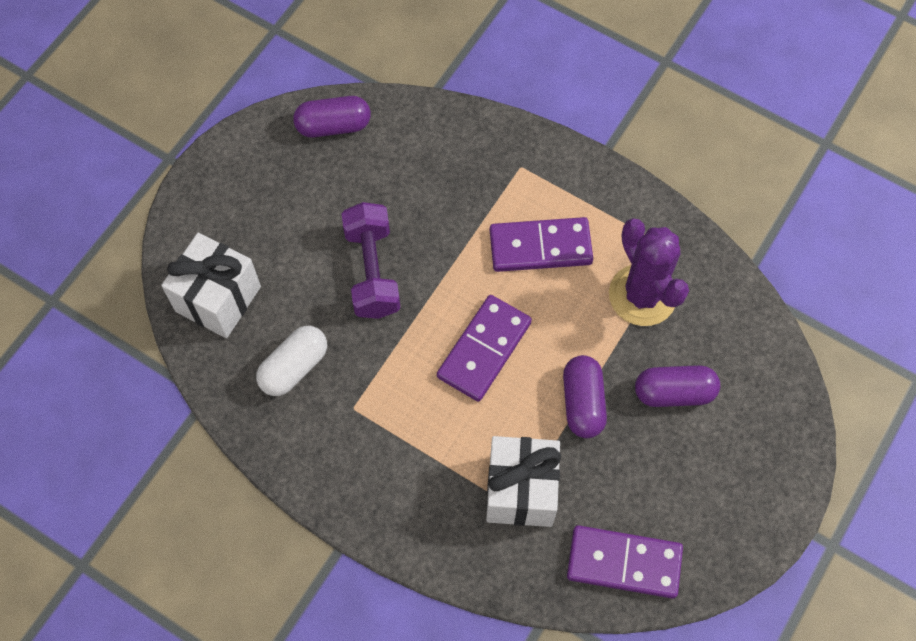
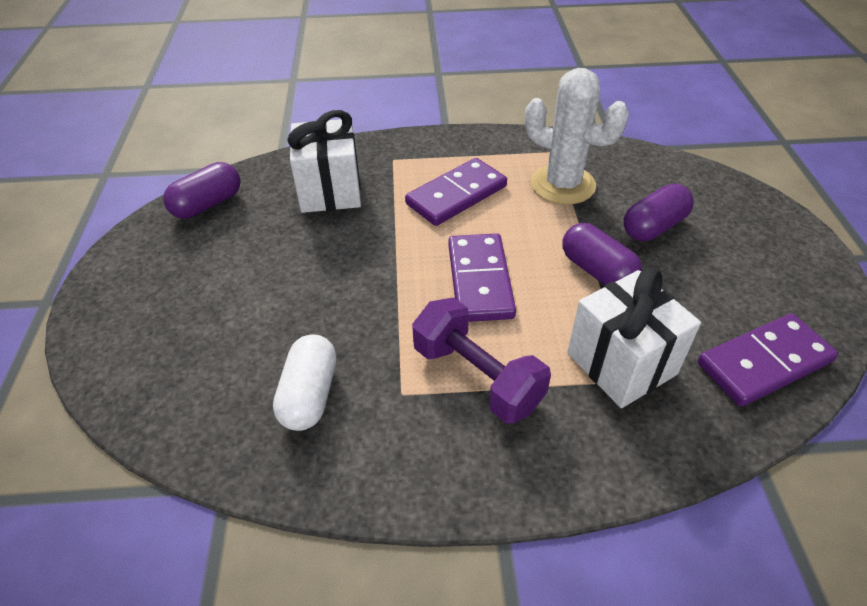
camera: 35 degrees left, 20 degrees down
(218, 299) = (178, 383): white gift -> white gift (330, 191)
(372, 271) = (326, 279): purple dumbbell -> purple dumbbell (477, 377)
(642, 295) = (563, 185): purple cactus -> white cactus

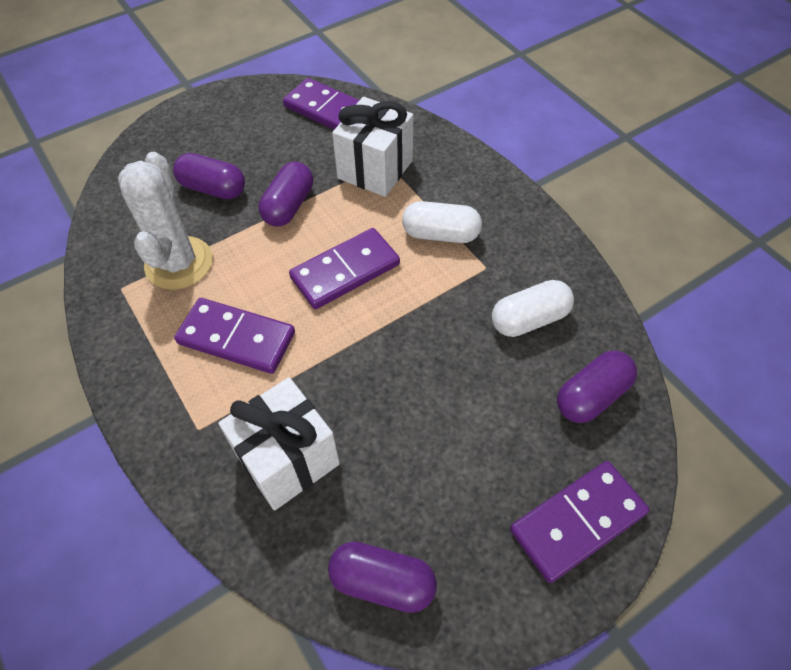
camera: 120 degrees left, 10 degrees up
(122, 318) = (577, 522): none -> purple domino
(191, 394) = (591, 396): none -> purple capsule
(477, 377) = (440, 234): purple dumbbell -> white capsule

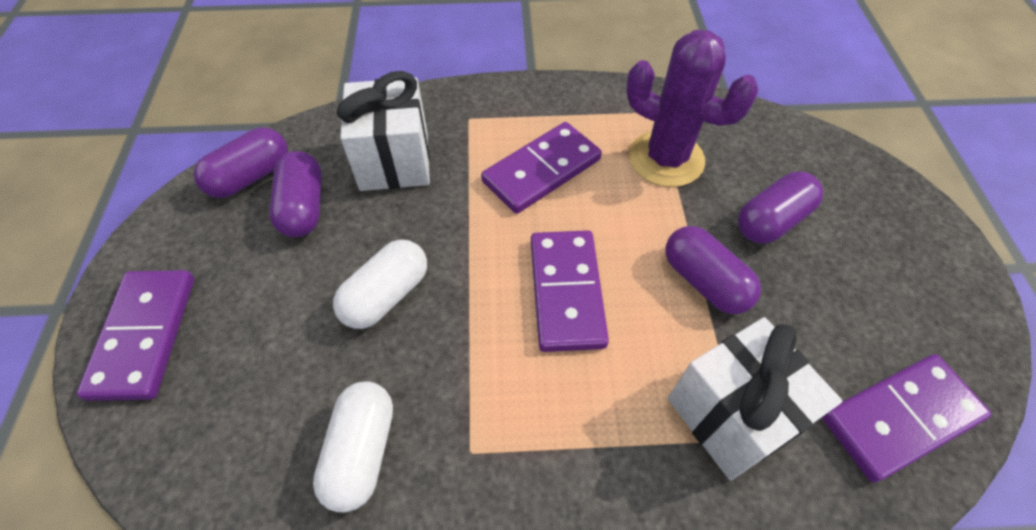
camera: 120 degrees right, 0 degrees up
(179, 263) = (666, 159): white cactus -> purple cactus
(440, 234) = (560, 430): white capsule -> white capsule (386, 295)
(591, 396) = (222, 447): purple capsule -> purple capsule (303, 207)

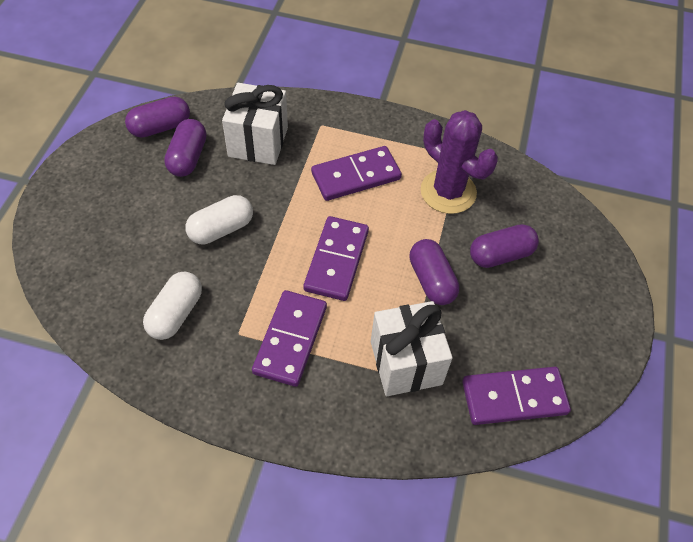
camera: 15 degrees right, 0 degrees up
(144, 336) = (70, 211): purple domino -> purple domino (290, 339)

